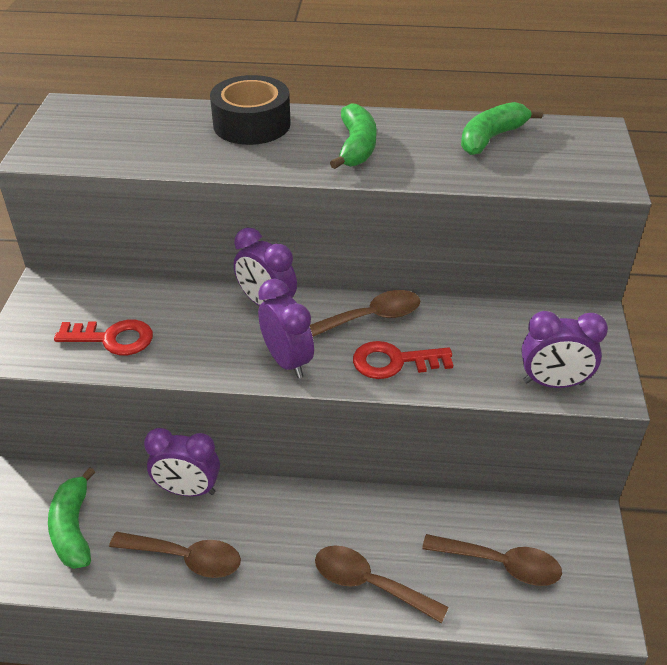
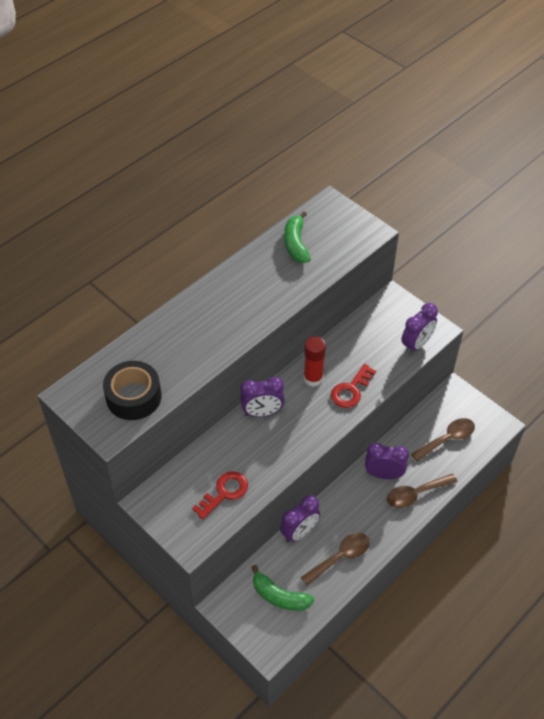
camera: 50 degrees left, 10 degrees up
(251, 124) = (181, 325): black tape -> black tape (133, 397)
(287, 361) = (311, 430): purple clock -> purple clock (383, 474)
(356, 147) = (249, 298): green banana -> none
(370, 318) = (313, 378): brown spoon -> red glue stick

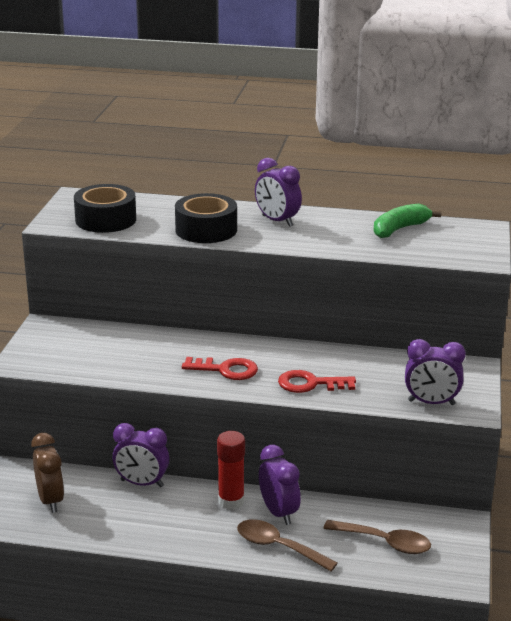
camera: 55 degrees right, 25 degrees down
(206, 346) = (206, 230): none -> black tape
(224, 493) = (95, 359): red key -> red key (226, 370)
(262, 412) = (216, 345): purple clock -> purple clock (277, 221)
(279, 596) = (50, 500): green banana -> brown clock
(313, 378) = (296, 357): red glue stick -> red glue stick (231, 501)
(340, 557) = (137, 523): brown spoon -> none

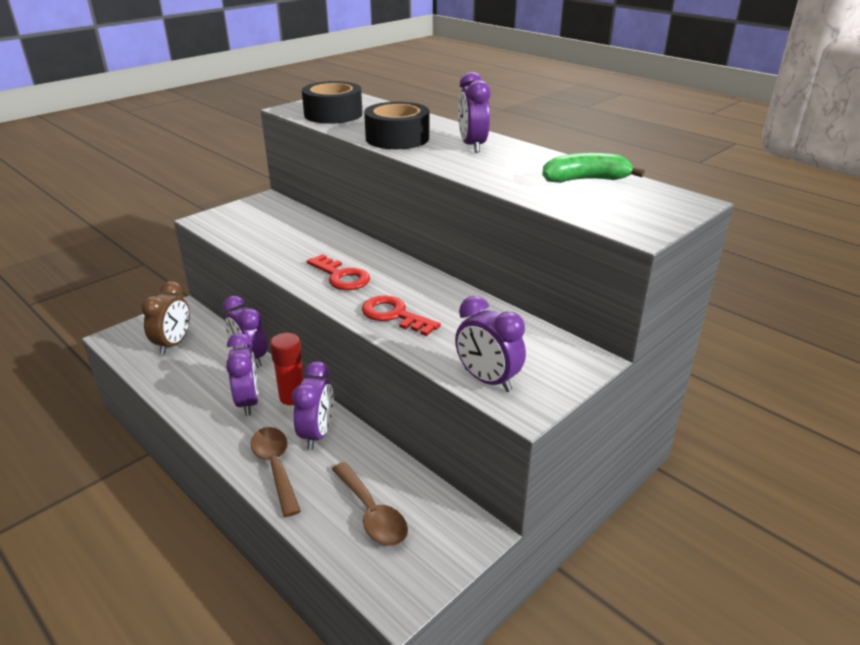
camera: 35 degrees right, 5 degrees up
(191, 515) = (248, 402): none -> purple clock

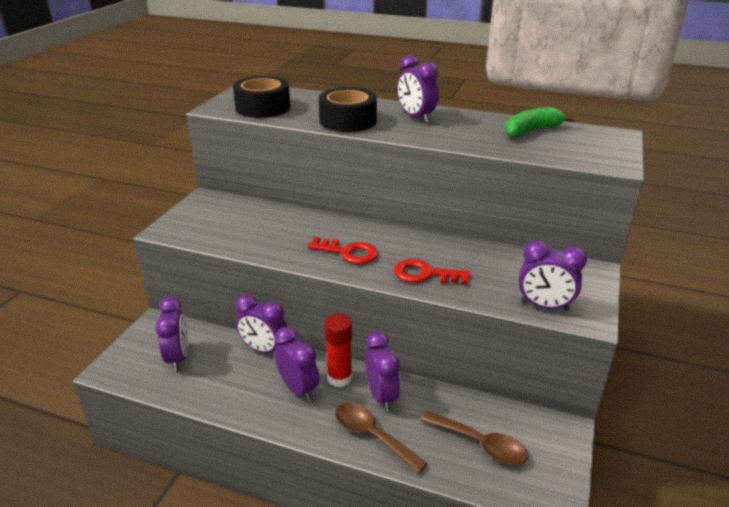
camera: 25 degrees left, 0 degrees up
(173, 344) = (178, 358): brown clock -> purple clock

